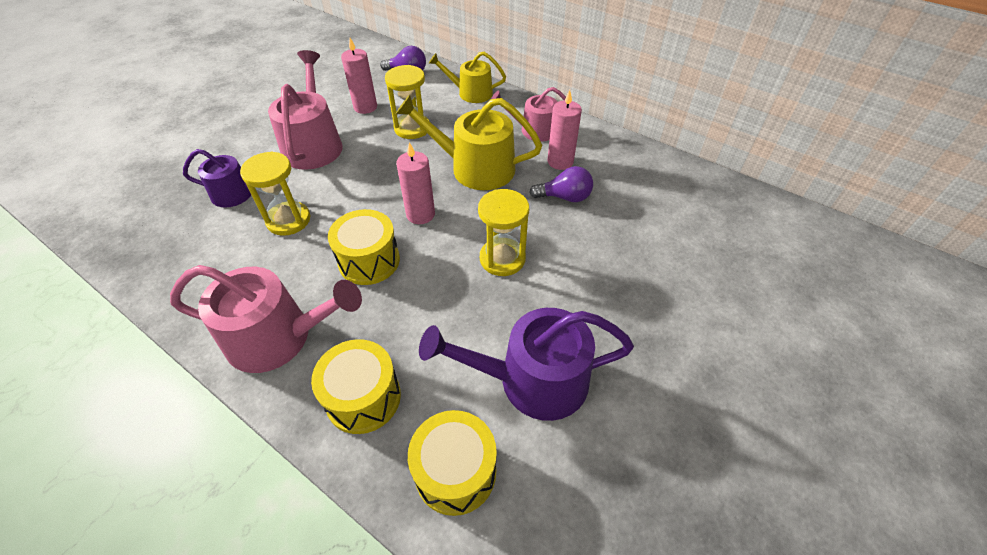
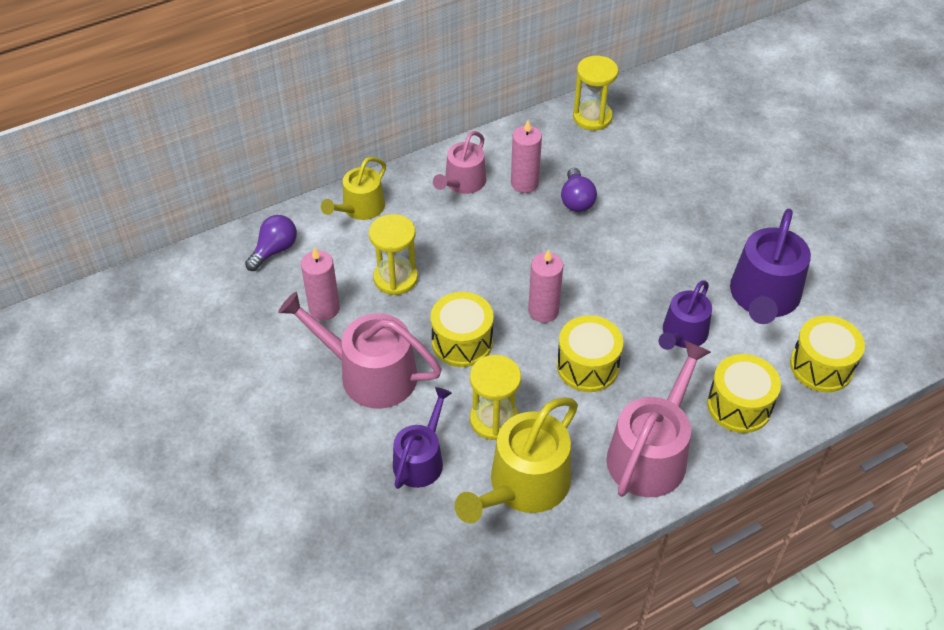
camera: 65 degrees left, 0 degrees up
(364, 179) = (462, 342): none -> yellow drum
(441, 320) = (682, 334): none -> purple watering can
(475, 168) = (496, 248): yellow watering can -> yellow watering can (523, 485)
(502, 259) = (632, 271): yellow hourglass -> yellow hourglass (592, 117)
(565, 197) = (576, 200): purple light bulb -> purple light bulb turned 150 degrees clockwise

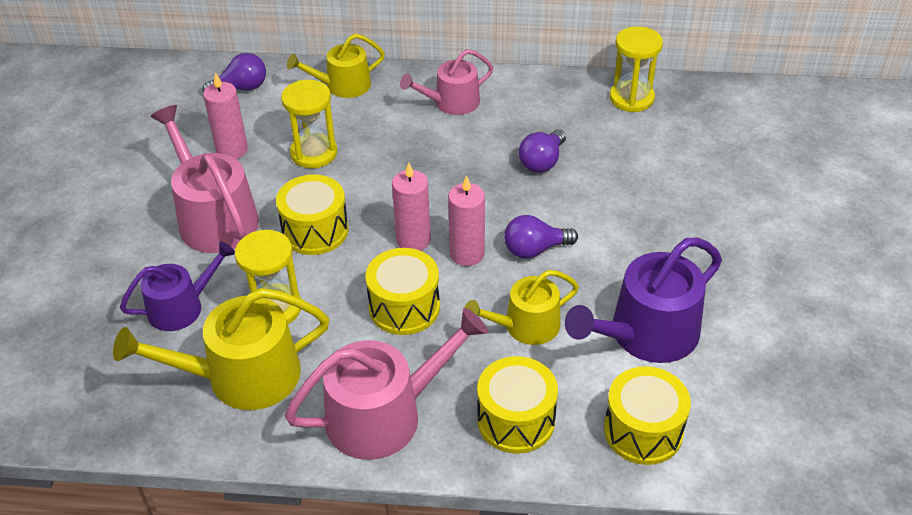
camera: 35 degrees right, 5 degrees down
(524, 183) = (507, 127): pink candle -> pink candle (467, 254)
(635, 273) = (535, 249): none -> purple light bulb
(682, 334) = (525, 326): purple watering can -> yellow watering can

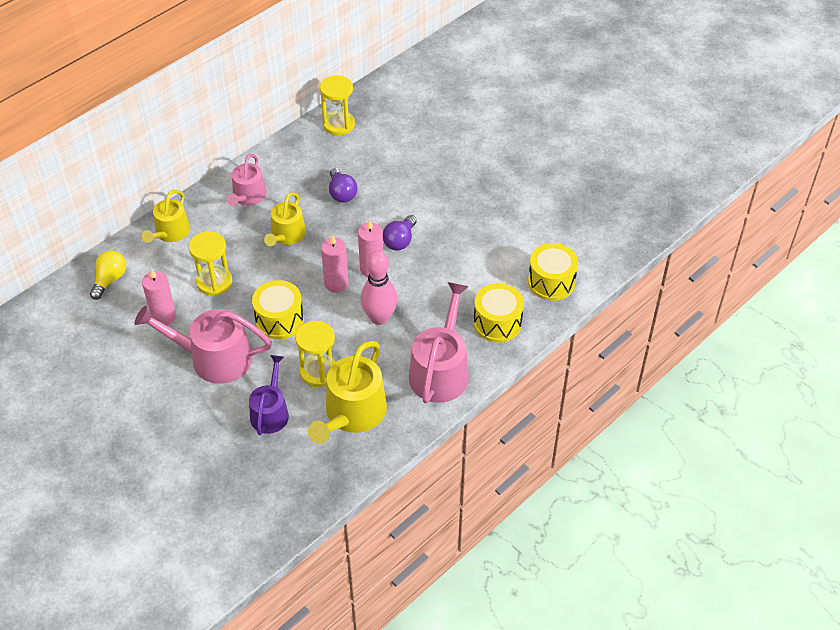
camera: 50 degrees left, 5 degrees up
(241, 88) = (110, 280): purple light bulb -> yellow light bulb
(404, 307) = (379, 318): yellow drum -> pink bowling pin
(525, 326) = (445, 279): yellow watering can -> yellow watering can (287, 235)
(646, 334) = (500, 240): purple watering can -> none

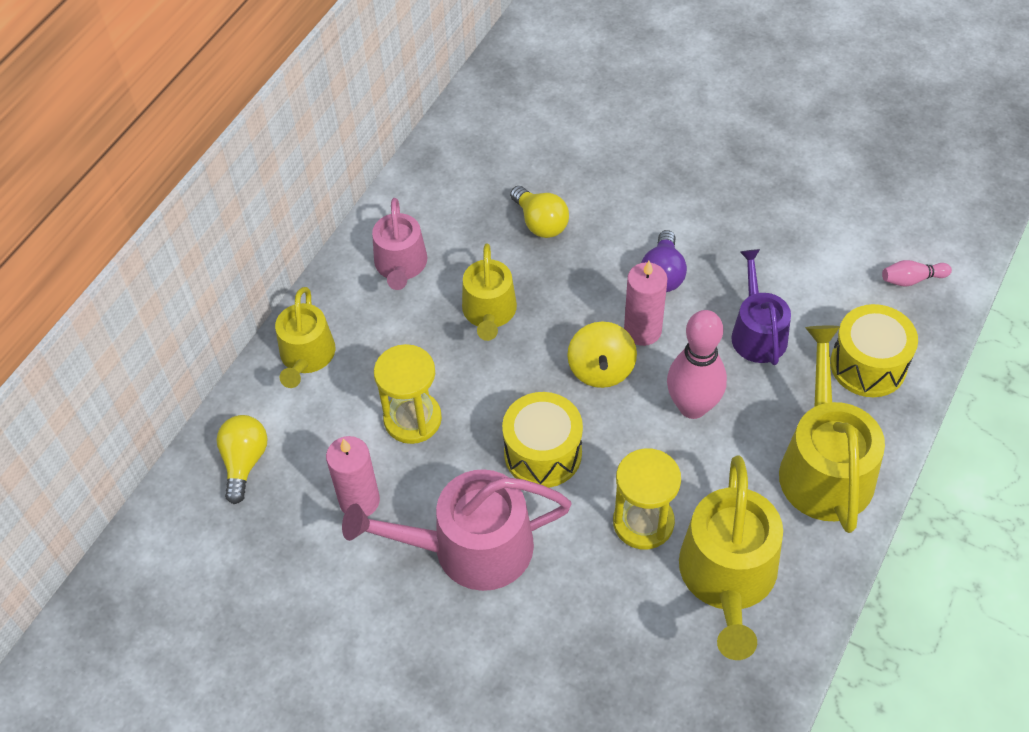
camera: 15 degrees left, 5 degrees up
(270, 412) = (601, 613): purple watering can -> purple watering can (757, 332)
(336, 283) = (601, 369): pink candle -> yellow spinning top
(338, 124) = (484, 116): yellow hourglass -> none
(341, 193) = (540, 223): purple light bulb -> yellow light bulb
(440, 370) = (824, 466): pink watering can -> yellow watering can
(551, 282) = (912, 279): yellow drum -> pink bowling pin

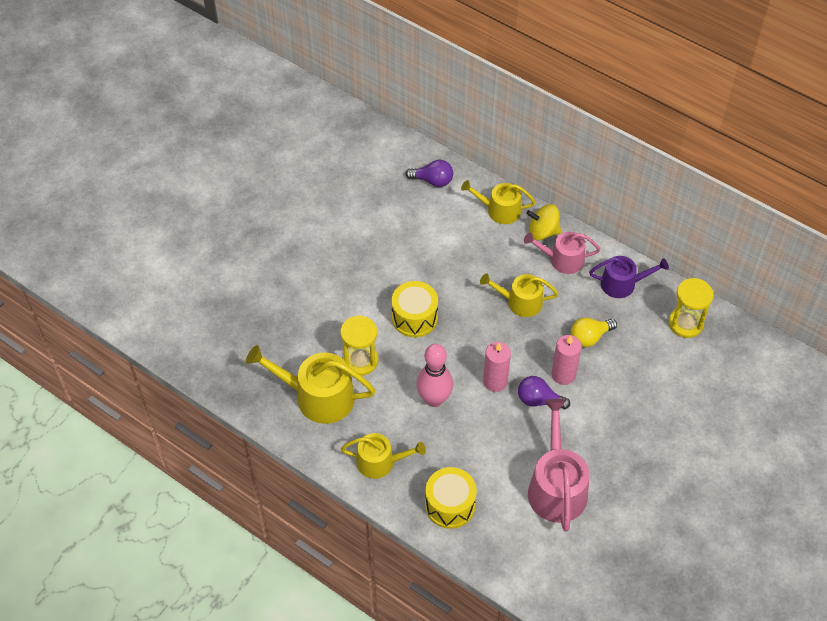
camera: 95 degrees right, 0 degrees up
(244, 462) = (433, 181): yellow light bulb -> purple light bulb
(359, 501) = (399, 230): pink candle -> pink candle (563, 375)
(412, 419) = (448, 257): yellow hourglass -> yellow hourglass (685, 323)
(470, 548) = (360, 277): pink watering can -> pink watering can (556, 486)
(601, 369) = (469, 355): yellow spinning top -> yellow spinning top (542, 232)
(757, 332) = (485, 446): purple watering can -> purple watering can (622, 284)
(824, 466) = (380, 462): yellow watering can -> yellow watering can, size x0.63
(912, 279) = (517, 551): pink bowling pin -> none

